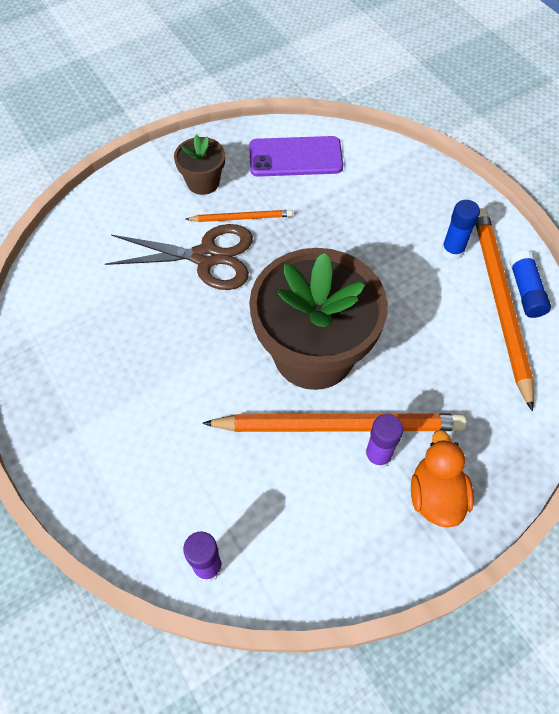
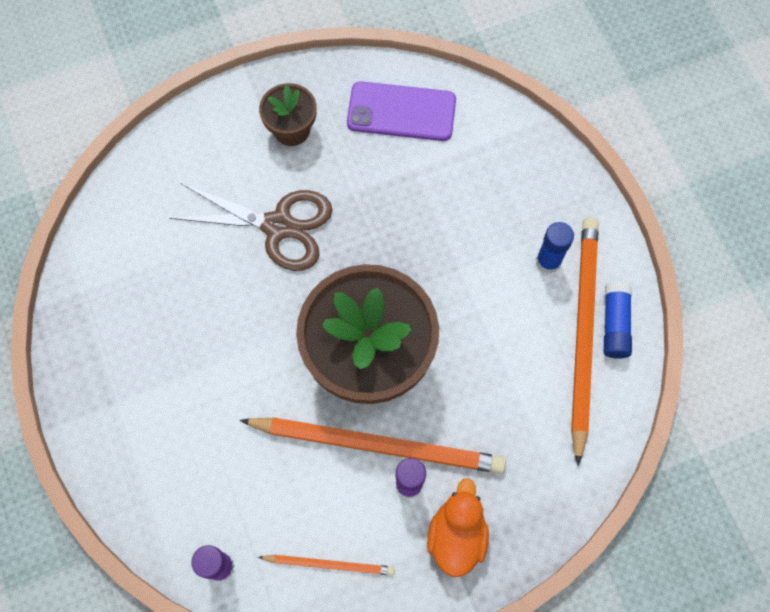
camera: 10 degrees right, 10 degrees up
(241, 218) = (325, 183): orange pencil -> orange pencil (329, 564)

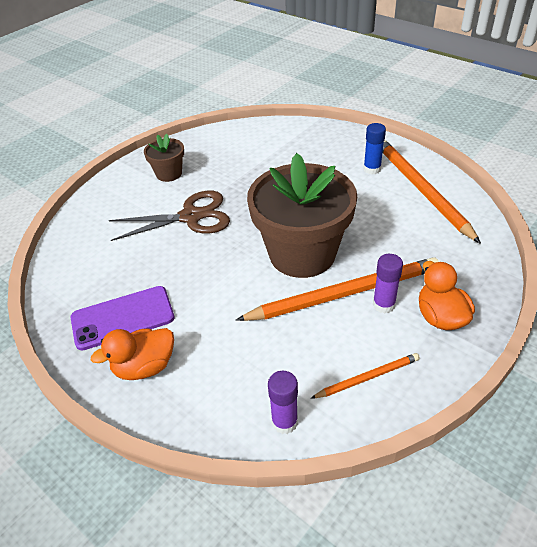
camera: 25 degrees left, 25 degrees down
(125, 424) = (144, 367): none -> orange duck
(401, 112) = (232, 144): purple phone -> purple phone (123, 318)
(614, 325) = (435, 179): blue glue stick -> none

